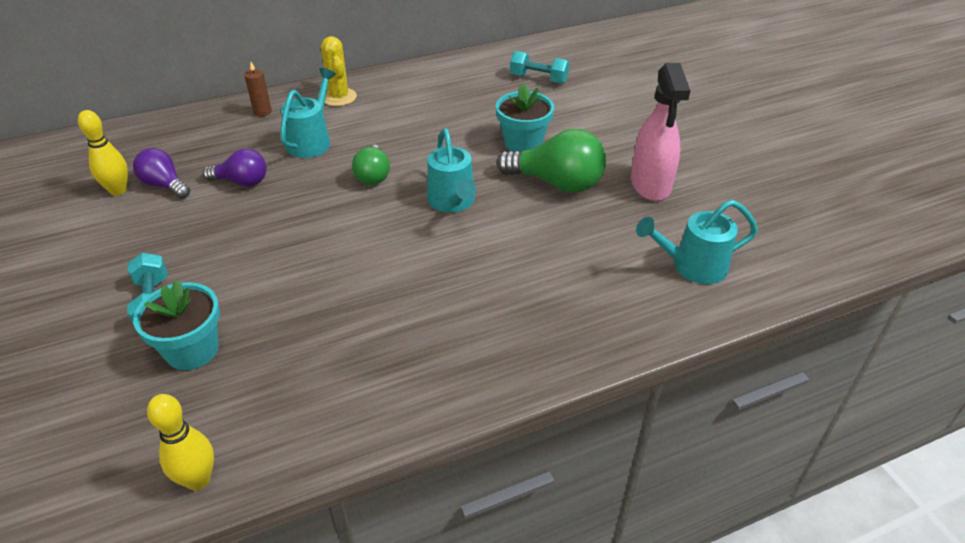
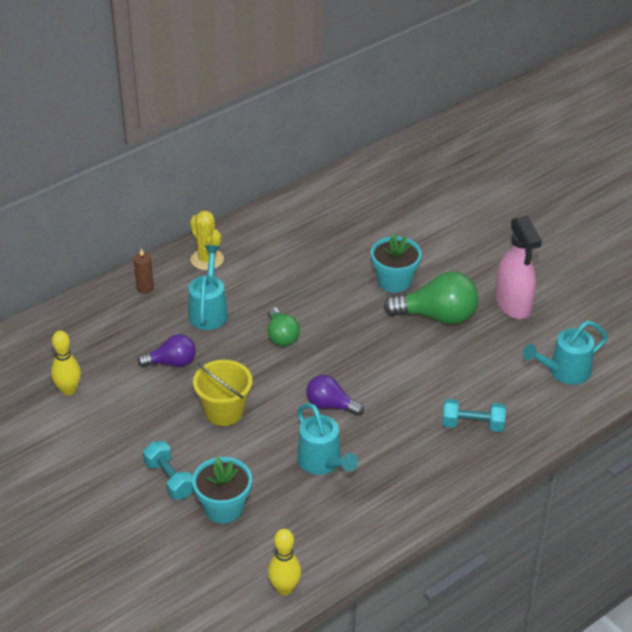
camera: 15 degrees left, 0 degrees up
(165, 185) = (106, 378): purple light bulb -> purple light bulb (330, 405)
(264, 240) = (224, 411): none -> yellow bucket
(453, 202) = (360, 350): turquoise watering can -> turquoise watering can (323, 463)
(538, 79) = (381, 207): turquoise dumbbell -> turquoise dumbbell (472, 425)

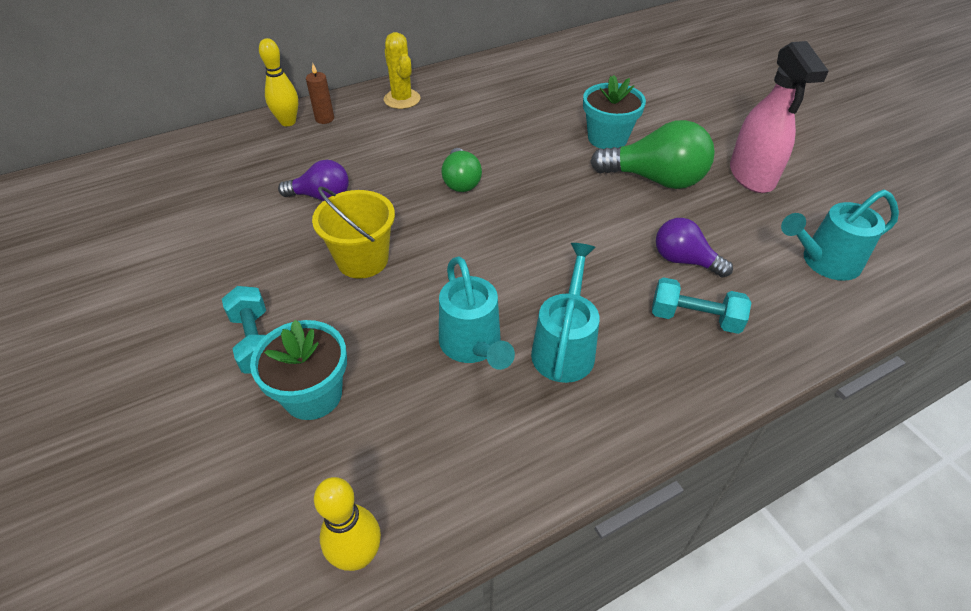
camera: 10 degrees right, 5 degrees up
(68, 390) = (186, 213): yellow bowling pin -> yellow bowling pin (288, 122)
(208, 310) = (385, 147): turquoise watering can -> turquoise watering can (564, 346)
(330, 405) = (502, 269): purple light bulb -> purple light bulb (684, 260)

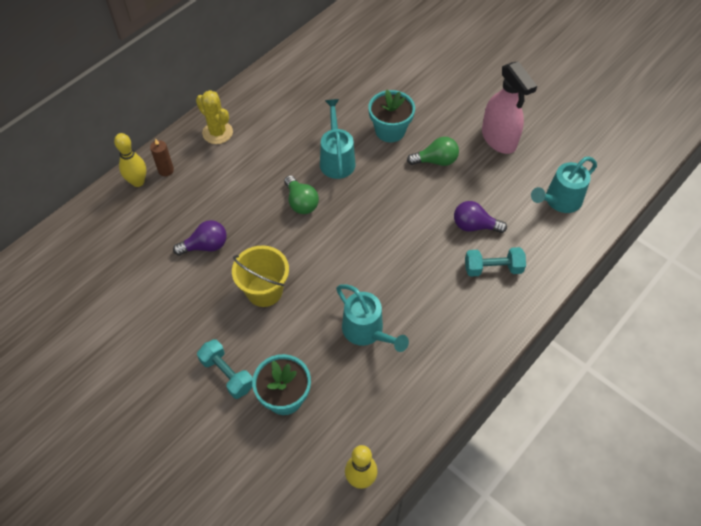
camera: 20 degrees left, 10 degrees up
(564, 346) = (422, 314): turquoise watering can -> turquoise watering can (336, 159)
(655, 179) = (436, 161): green light bulb -> green light bulb, size x0.61

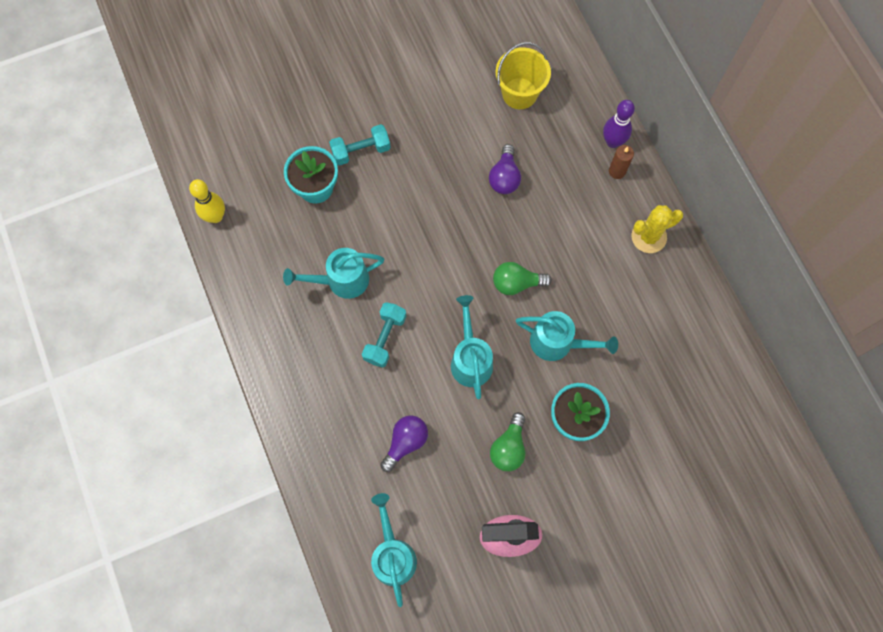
camera: 115 degrees right, 15 degrees up
(138, 182) = (613, 142): yellow bowling pin -> purple bowling pin
(264, 291) = (429, 210): yellow bucket -> yellow bucket (519, 93)
(382, 209) = (470, 358): none -> turquoise watering can
(493, 268) = (347, 432): turquoise dumbbell -> turquoise dumbbell (385, 338)

